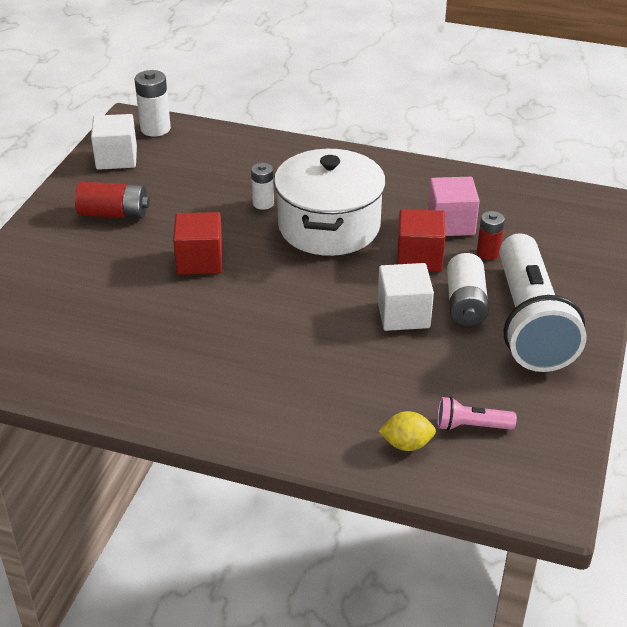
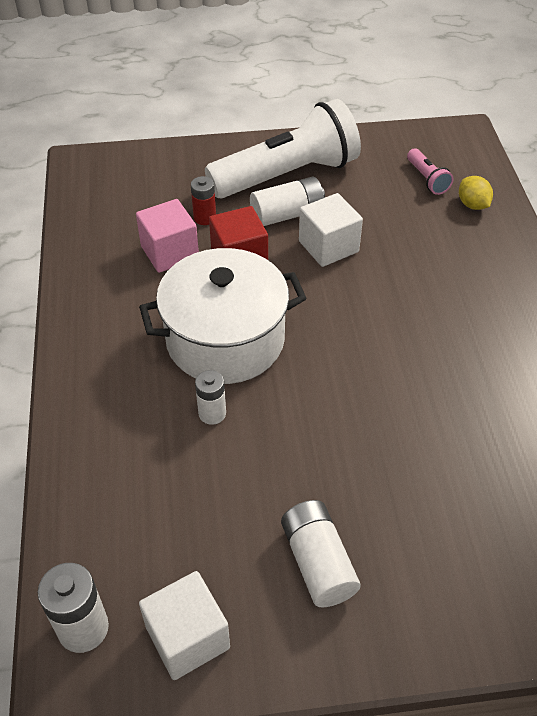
camera: 115 degrees left, 10 degrees up
(114, 214) = (318, 562): red battery -> white battery
(200, 261) = (351, 425): red cube -> none

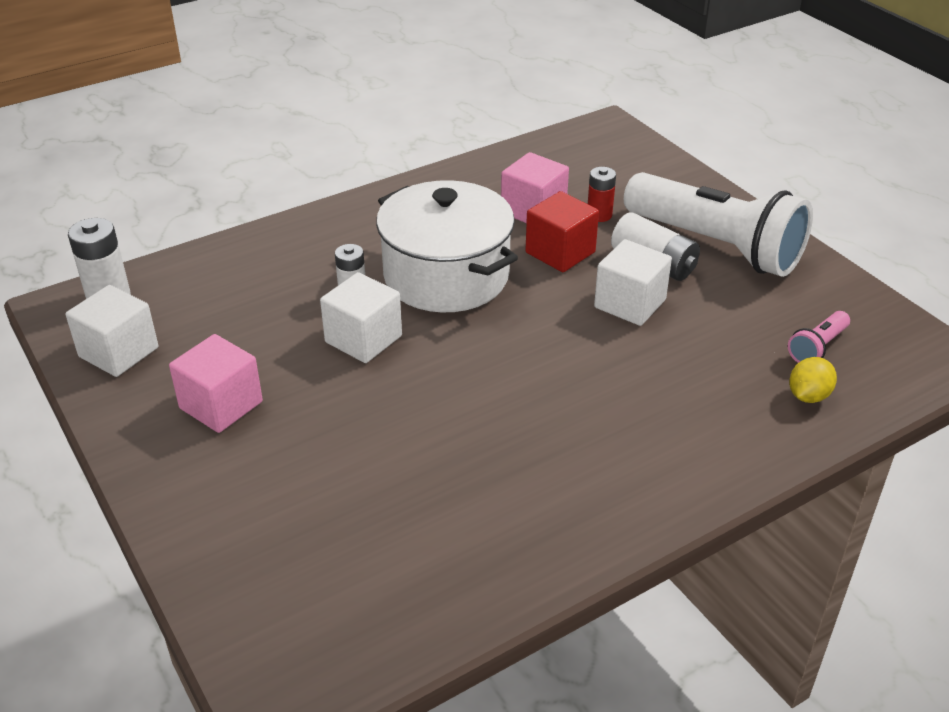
camera: 65 degrees right, 10 degrees down
(280, 425) = (363, 339): none -> white cube
(318, 562) = (221, 405): white battery -> pink cube

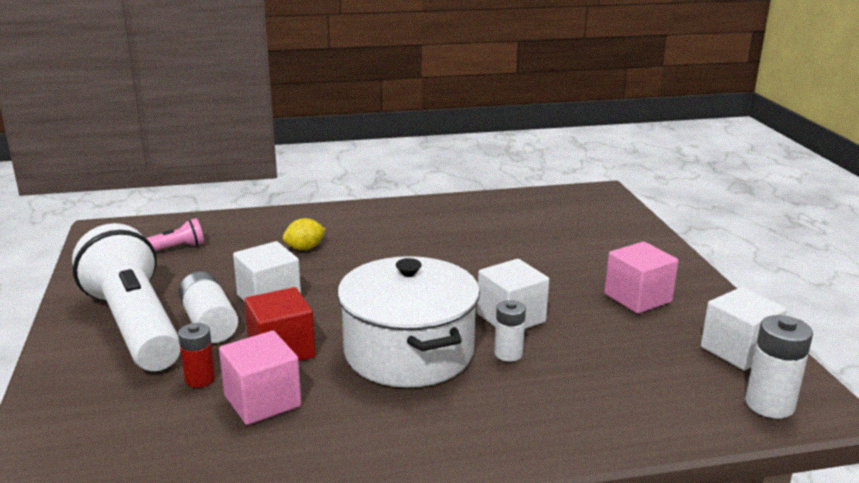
camera: 160 degrees left, 15 degrees down
(808, 396) = (221, 230): yellow lemon -> yellow lemon (305, 248)

